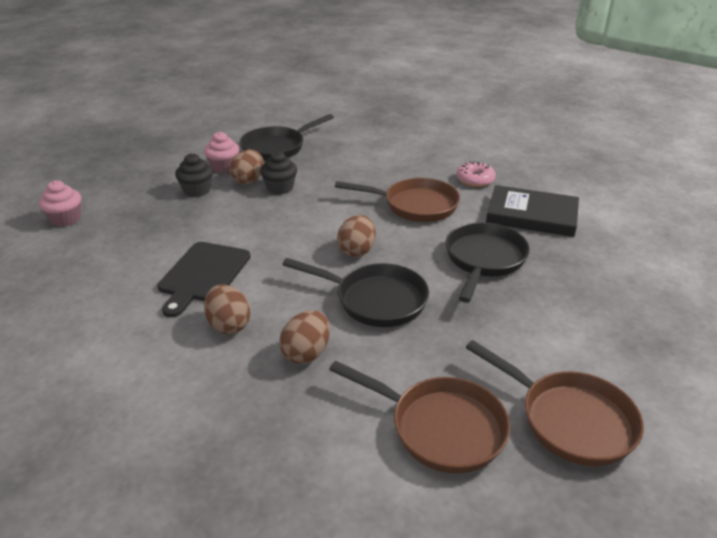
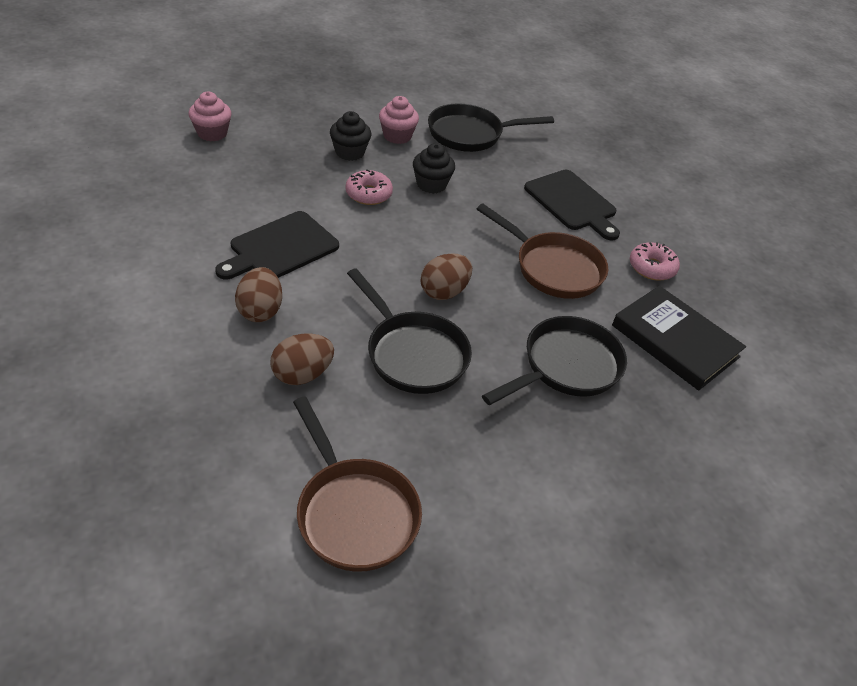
camera: 25 degrees right, 10 degrees up
(238, 211) = (368, 194): none -> pink donut
(249, 180) = (408, 162): brown egg -> none
(388, 162) = (572, 203): none -> black cutting board
(570, 420) = (483, 579): brown pan -> none

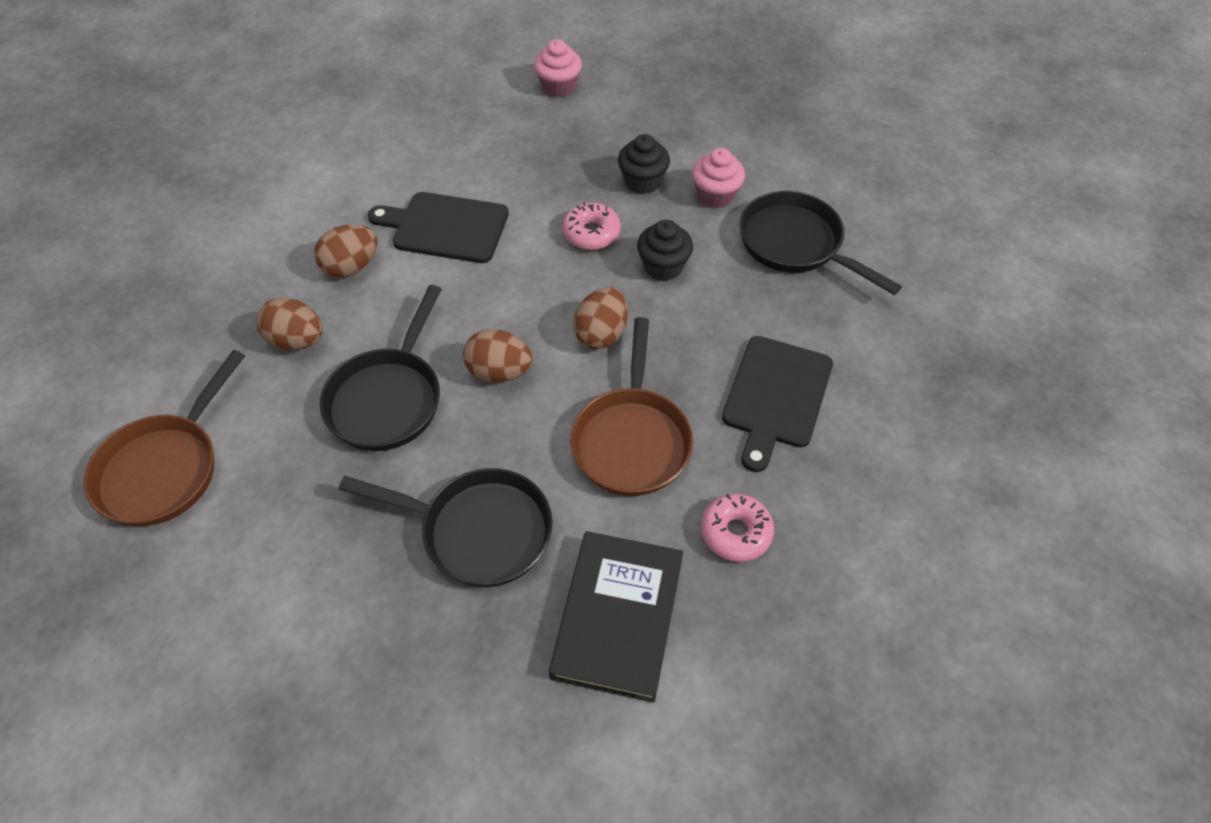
camera: 60 degrees right, 10 degrees up
(458, 235) = (601, 334): none -> brown egg

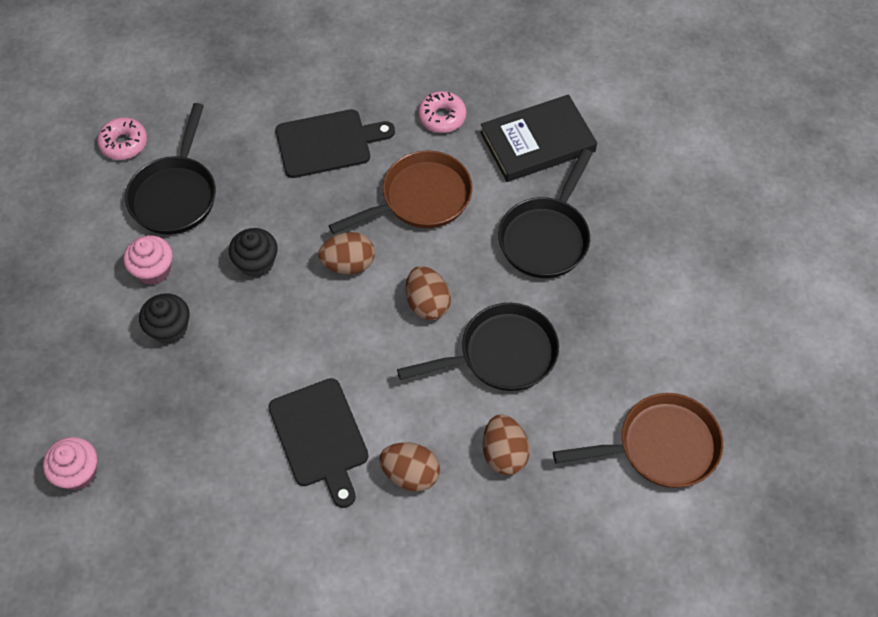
camera: 125 degrees left, 5 degrees up
(478, 531) = (546, 237): black pan -> black pan turned 135 degrees counterclockwise
(591, 233) = (254, 329): pink donut -> pink donut (124, 143)

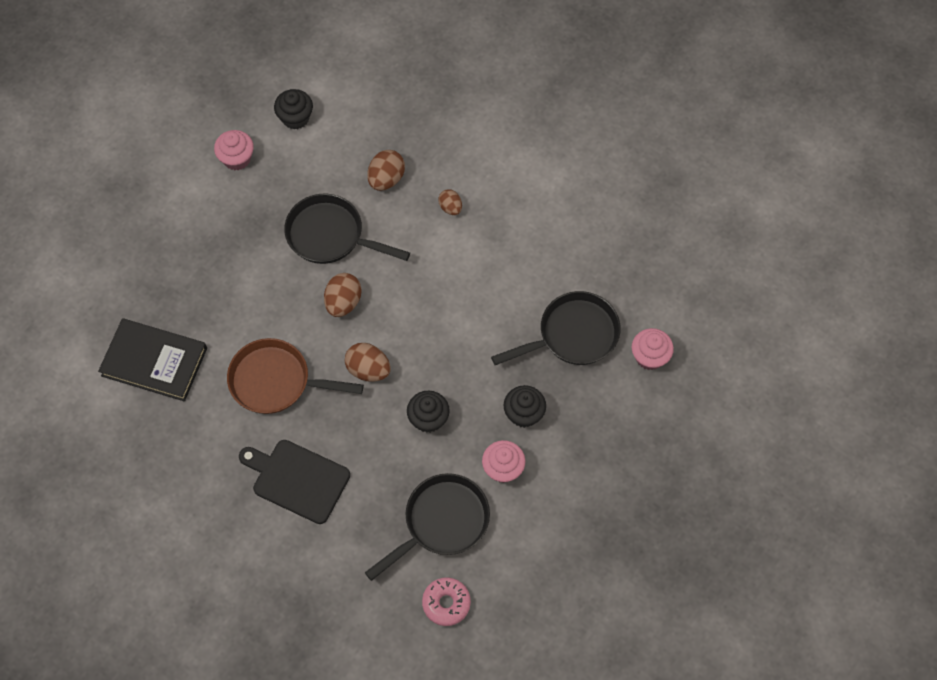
camera: 140 degrees left, 5 degrees up
(320, 437) = (484, 268): black cutting board -> none
(410, 474) = (450, 207): brown egg -> brown egg, size x0.63
(442, 117) = (197, 436): pink donut -> none
(546, 237) = (224, 288): black pan -> black pan (573, 335)
(660, 446) = (295, 118): brown pan -> black cupcake
(668, 359) = (237, 158): none -> pink cupcake

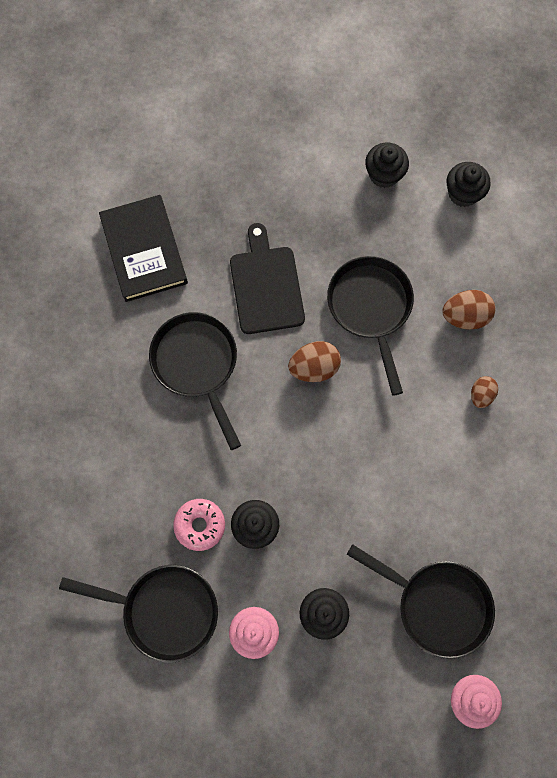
camera: 55 degrees right, 10 degrees up
(237, 158) = (384, 174): pink cupcake -> black cupcake
(276, 381) = (197, 364): brown pan -> black pan
(297, 480) = (118, 450): black cutting board -> black cutting board (266, 285)
(368, 369) = (265, 437): brown egg -> none
(446, 603) = (90, 669): pink donut -> pink donut (200, 525)

